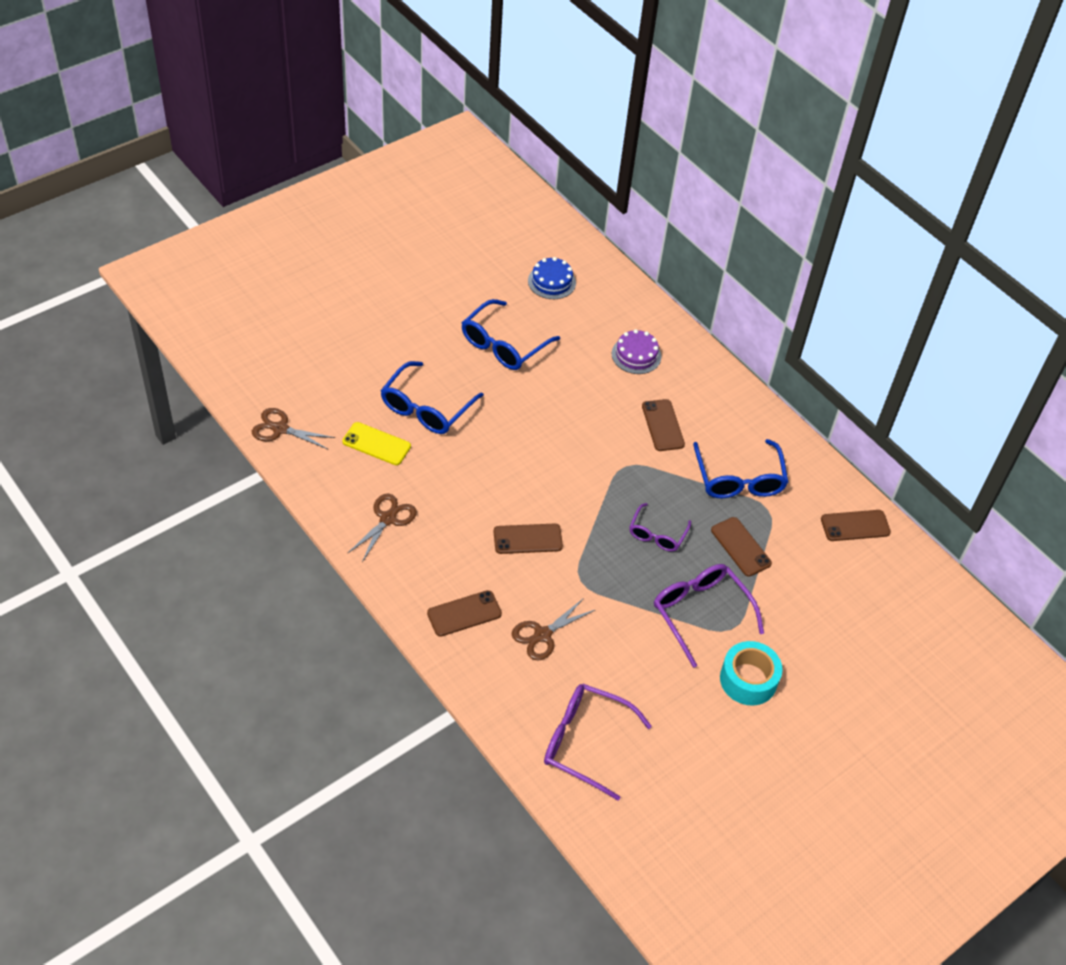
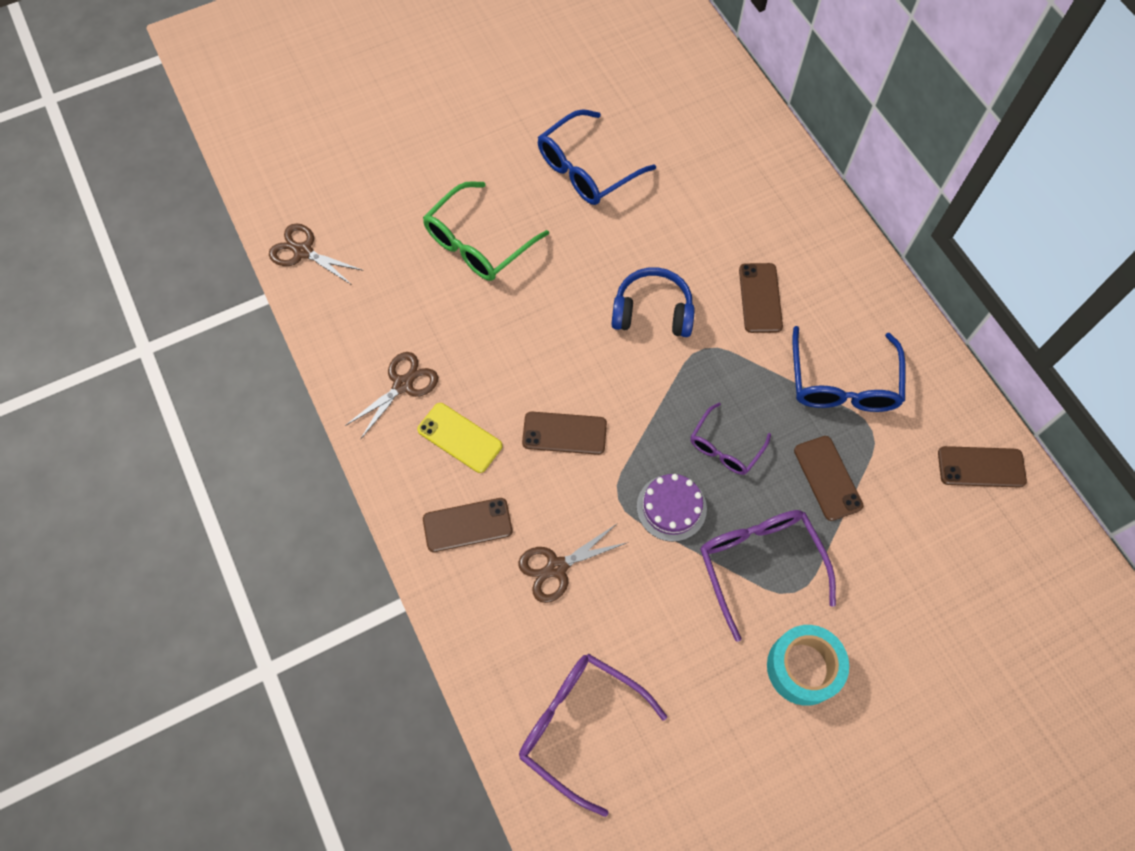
camera: 15 degrees right, 15 degrees up
(376, 444) = (410, 284): yellow phone -> yellow phone (459, 438)
(426, 408) = (478, 243): blue glasses -> green glasses
(551, 282) = (661, 91): blue cake -> none
(579, 444) = (652, 312): none -> blue headphones
(636, 355) = (745, 199): purple cake -> purple cake (671, 507)

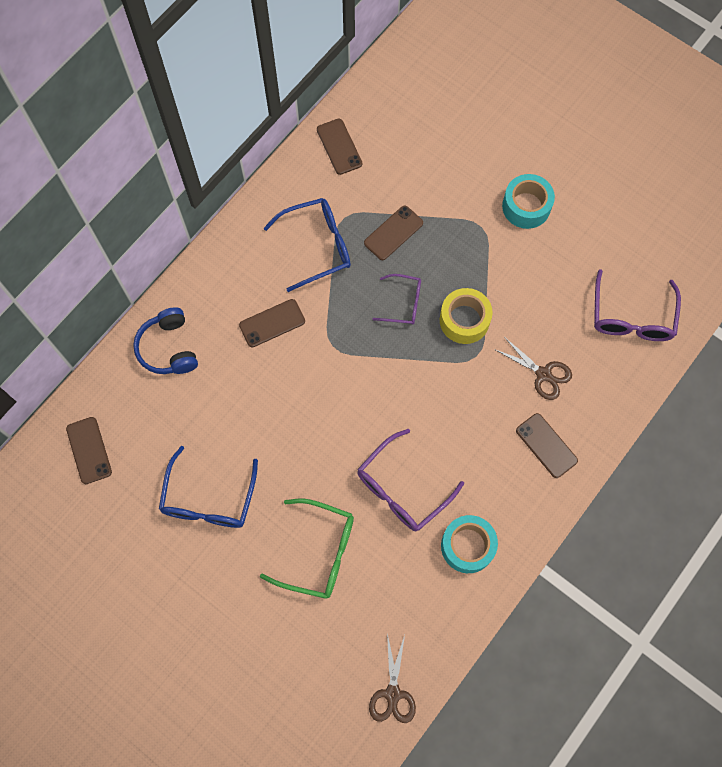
camera: 115 degrees left, 5 degrees up
(403, 385) = (467, 546): brown scissors -> turquoise tape
(459, 438) = (487, 483): yellow phone -> none
(564, 433) = (447, 412): brown phone -> brown phone (89, 450)
(586, 169) = (209, 499): blue glasses -> blue glasses turned 75 degrees clockwise
(652, 312) = (319, 393): blue headphones -> blue headphones (168, 348)
(671, 507) = (464, 320): purple cake -> yellow tape
(759, 564) = (474, 253): purple glasses -> purple glasses (402, 489)

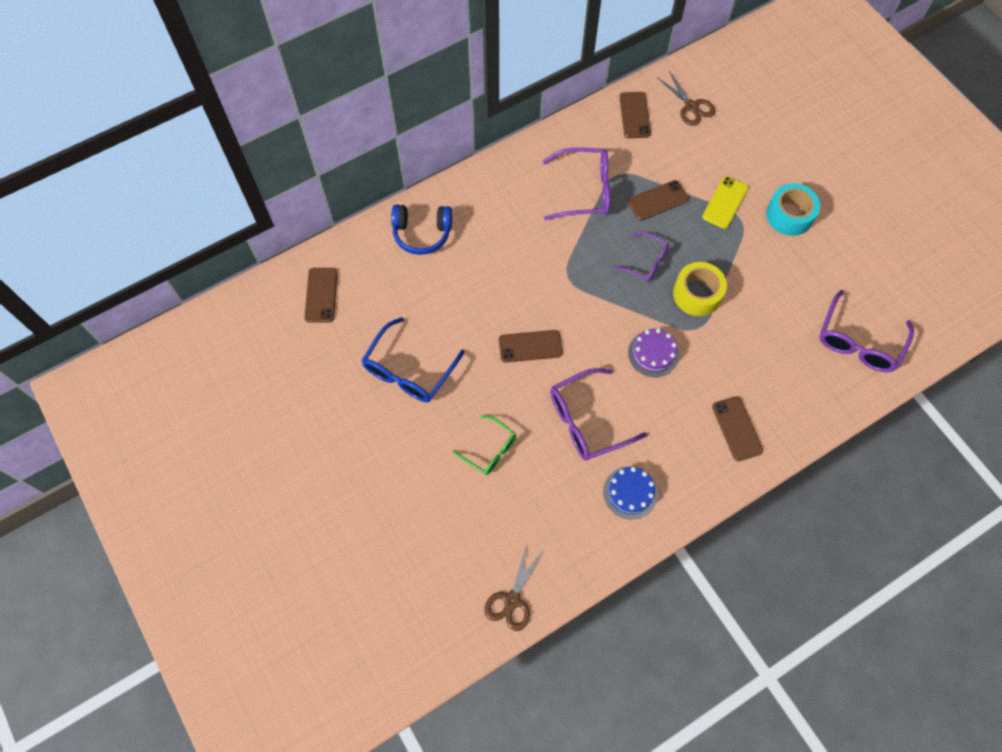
camera: 20 degrees right, 5 degrees down
(168, 348) = (422, 233): blue headphones -> blue headphones turned 90 degrees counterclockwise
(272, 323) = (521, 242): brown phone -> brown phone (530, 346)
(317, 246) = (585, 190): blue glasses -> purple glasses
(319, 552) = (490, 450): green glasses -> green glasses, size x0.61
(442, 397) = (653, 353): none -> purple cake
(459, 213) = (725, 202): none -> yellow phone
(467, 546) = (630, 492): turquoise tape -> blue cake
(543, 374) = (756, 365): brown scissors -> brown scissors (691, 106)

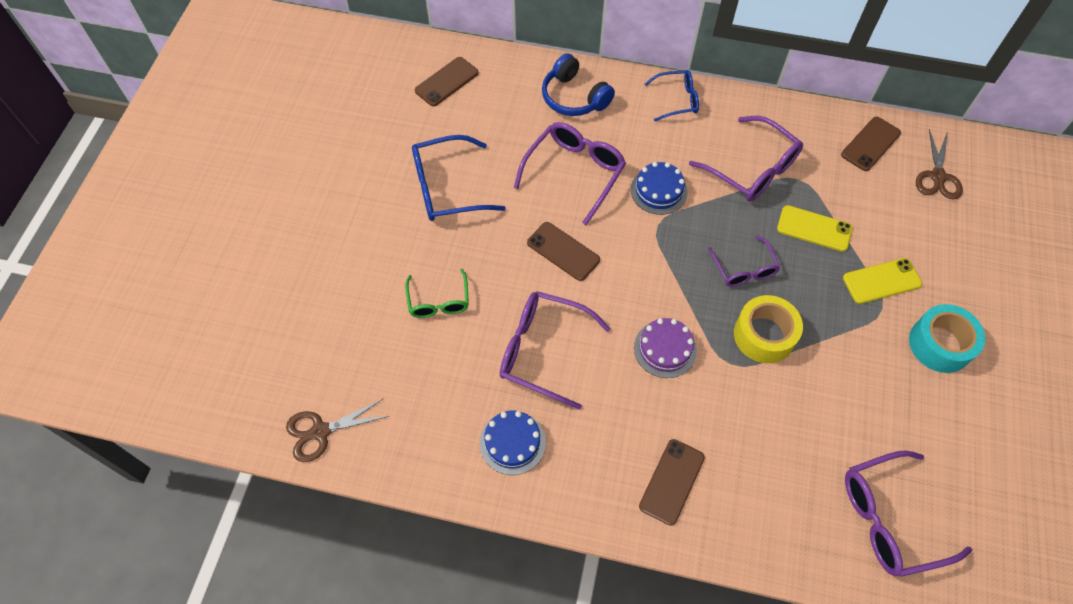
camera: 45 degrees right, 5 degrees down
(480, 287) = (575, 172): none -> purple glasses
(490, 180) = (677, 100): none -> blue glasses
(544, 254) = (658, 191): none -> blue cake
(657, 200) = (814, 228): brown phone -> yellow phone

